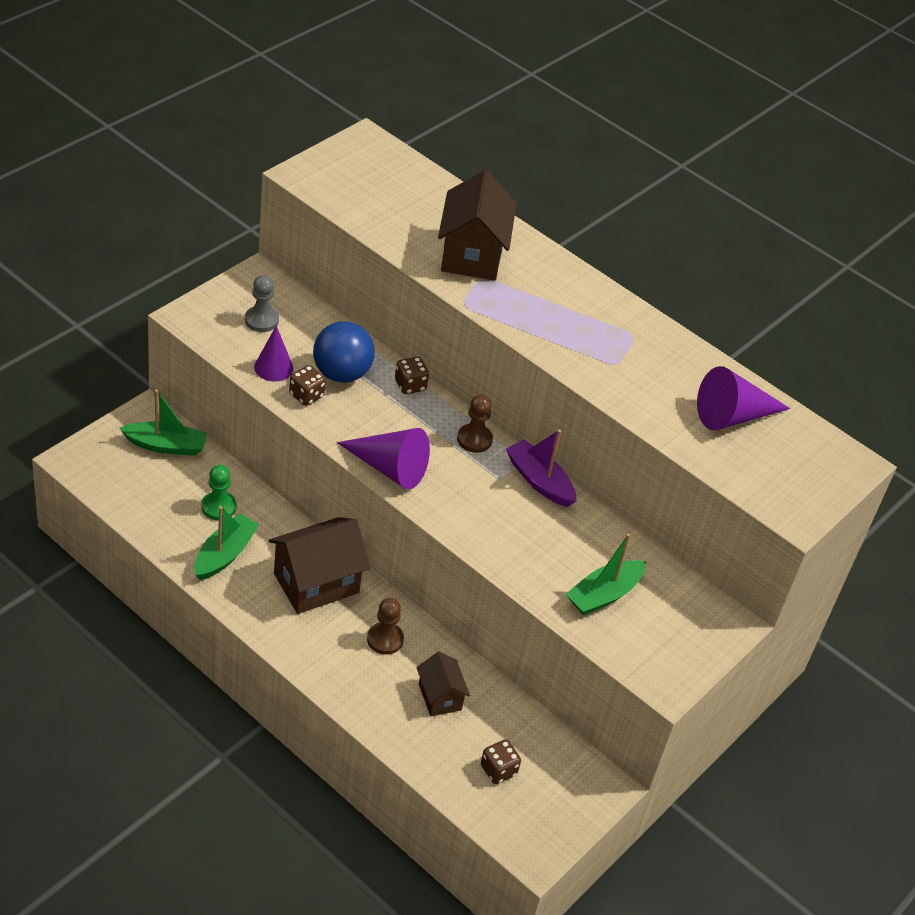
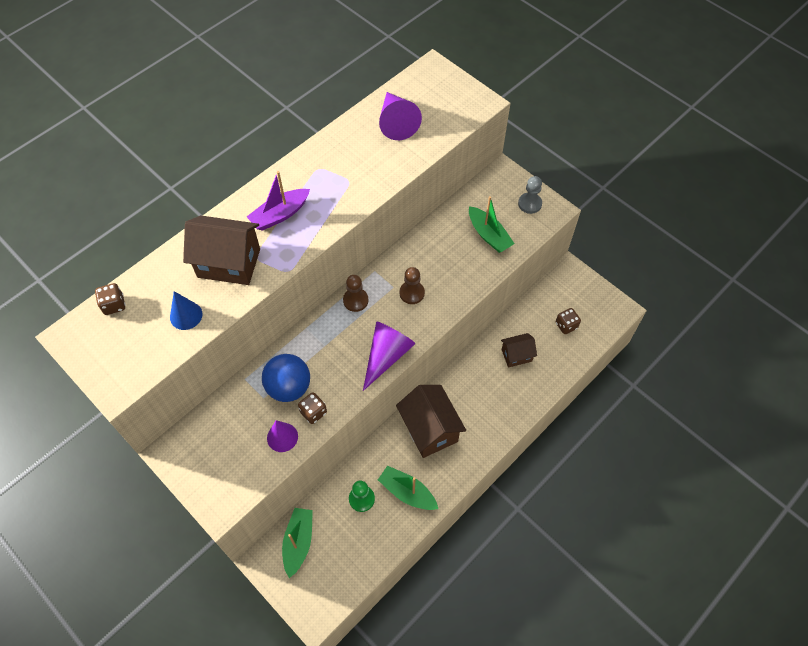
camera: 80 degrees left, 15 degrees up
(261, 320) = (226, 448): grey pawn -> grey pawn (529, 204)
(385, 639) = (474, 386): brown pawn -> brown pawn (412, 293)
(395, 222) = (186, 315): none -> blue cone
(410, 385) = (301, 340): brown dice -> brown dice (114, 305)
(539, 481) = (393, 263): purple boat -> purple boat (280, 215)

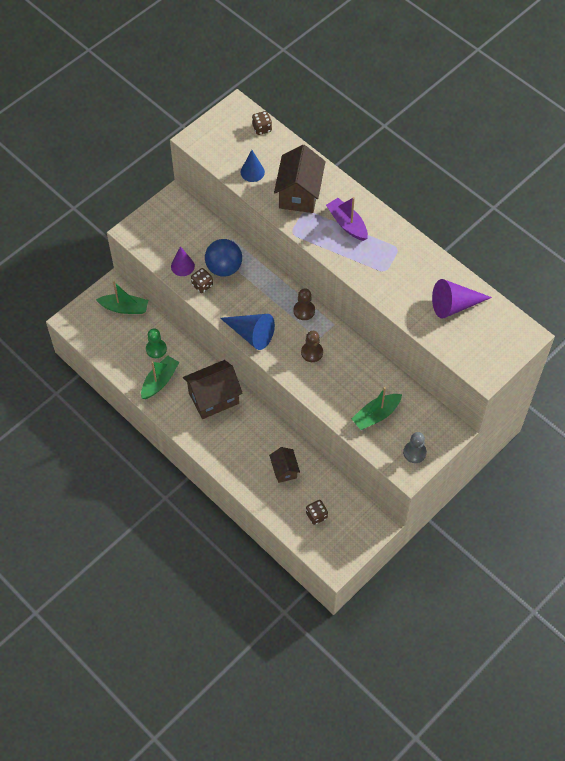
camera: 90 degrees right, 0 degrees up
(386, 356) = (251, 334): purple cone -> blue cone

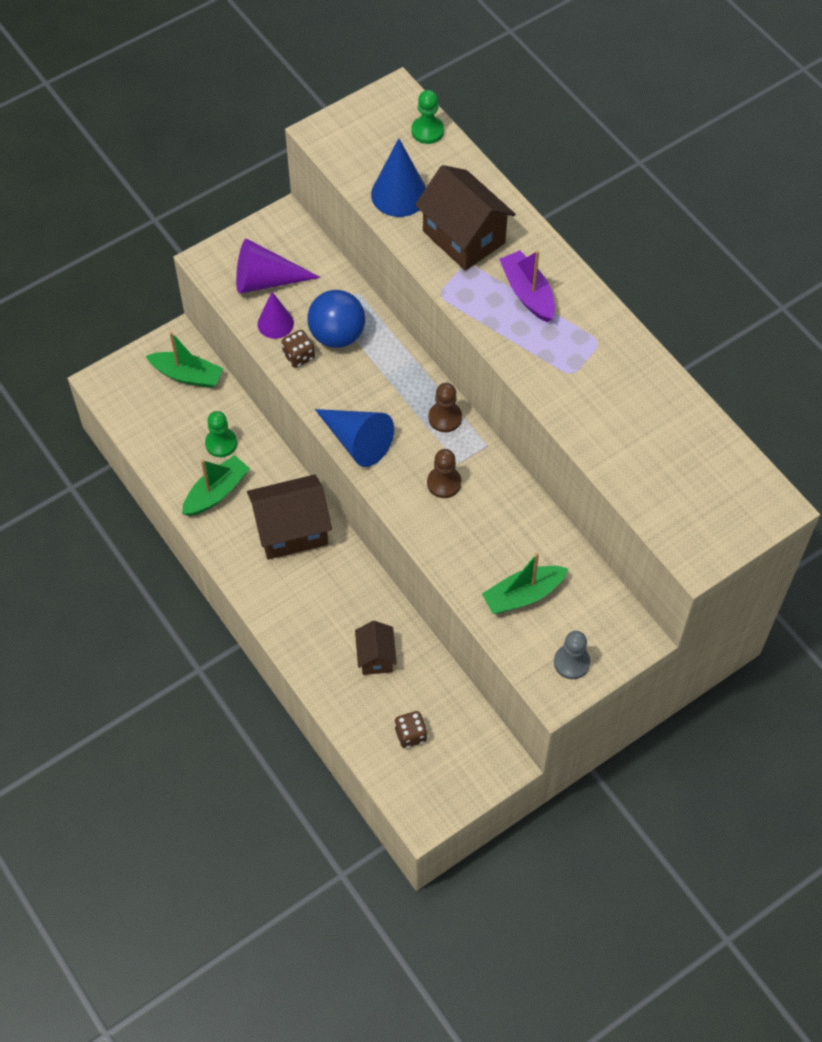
camera: 10 degrees right, 0 degrees up
(252, 172) = (399, 194): blue cone -> blue cone, size x1.51
(262, 128) = (427, 131): brown dice -> green pawn
(299, 194) = (463, 237): brown house -> brown house turned 60 degrees counterclockwise
(454, 305) = (670, 442): purple cone -> purple cone (266, 280)

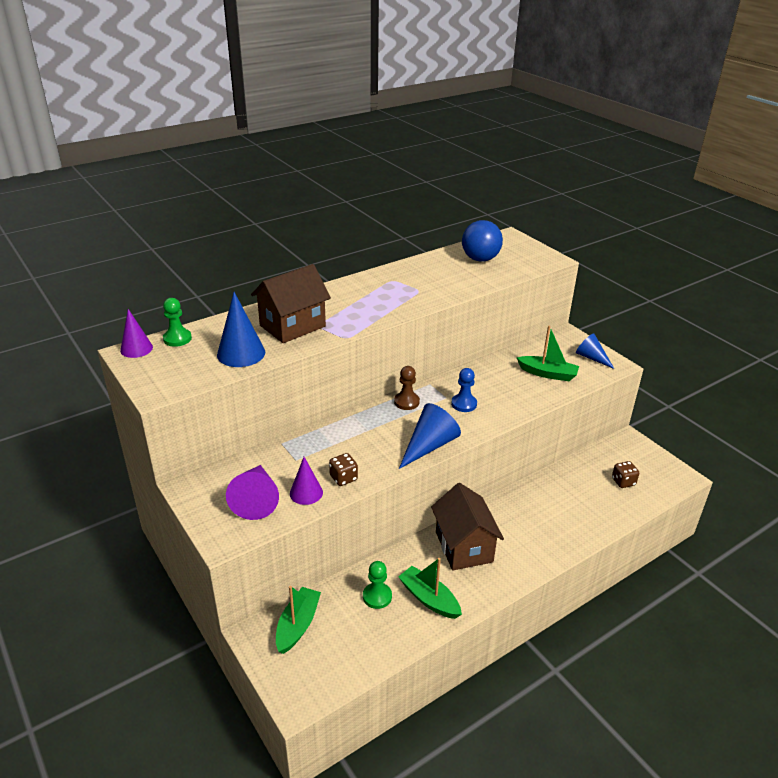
camera: 90 degrees left, 25 degrees down
(337, 335) = (323, 455): blue ball -> blue ball (480, 259)
(376, 657) = (567, 498): brown house -> none
(404, 99) = (136, 349): none -> purple cone
(444, 483) = (464, 404): brown pawn -> blue pawn
(523, 595) = (548, 374): green boat -> green boat turned 45 degrees counterclockwise
(527, 293) = (349, 303): purple boat -> none
(571, 662) = (591, 358): grey pawn -> blue cone

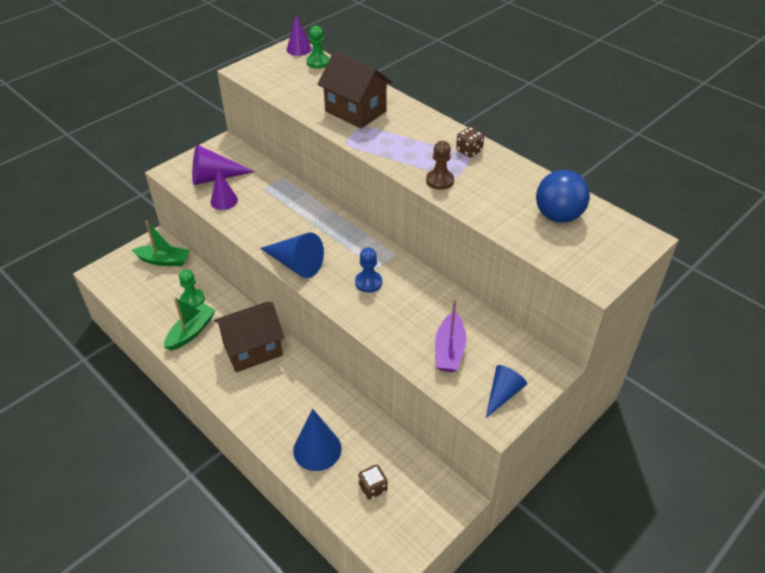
camera: 80 degrees right, 10 degrees up
(241, 353) = (304, 94): blue cone -> blue cone (317, 449)
(343, 478) = (244, 218): brown dice -> brown dice (469, 151)
(406, 402) = (360, 241): brown pawn -> brown pawn (439, 180)
(548, 374) = (449, 350): green boat -> purple boat

